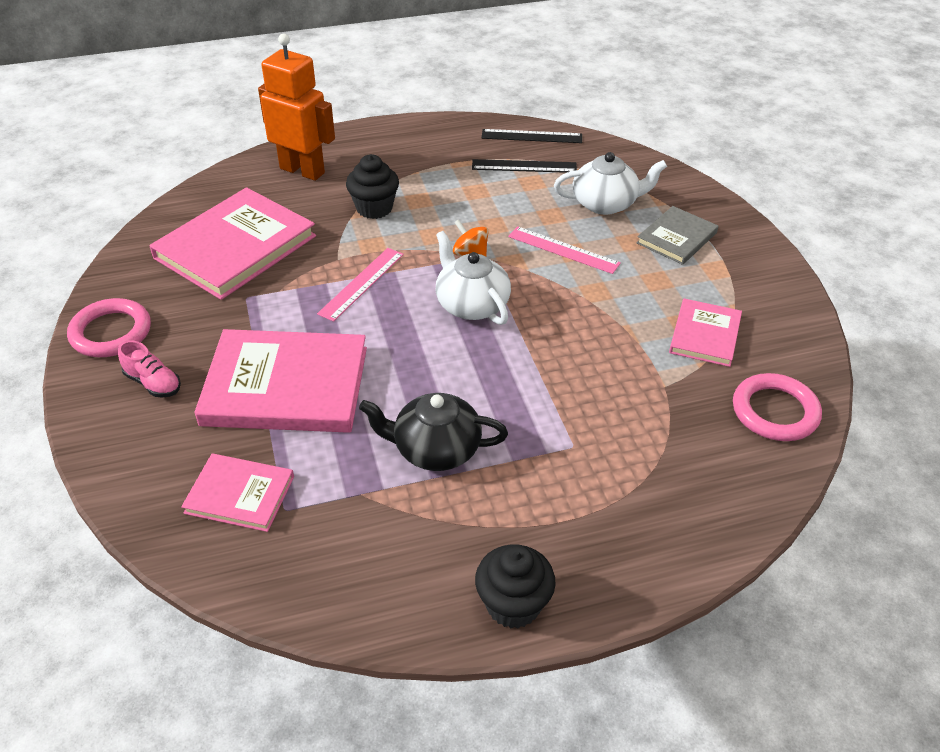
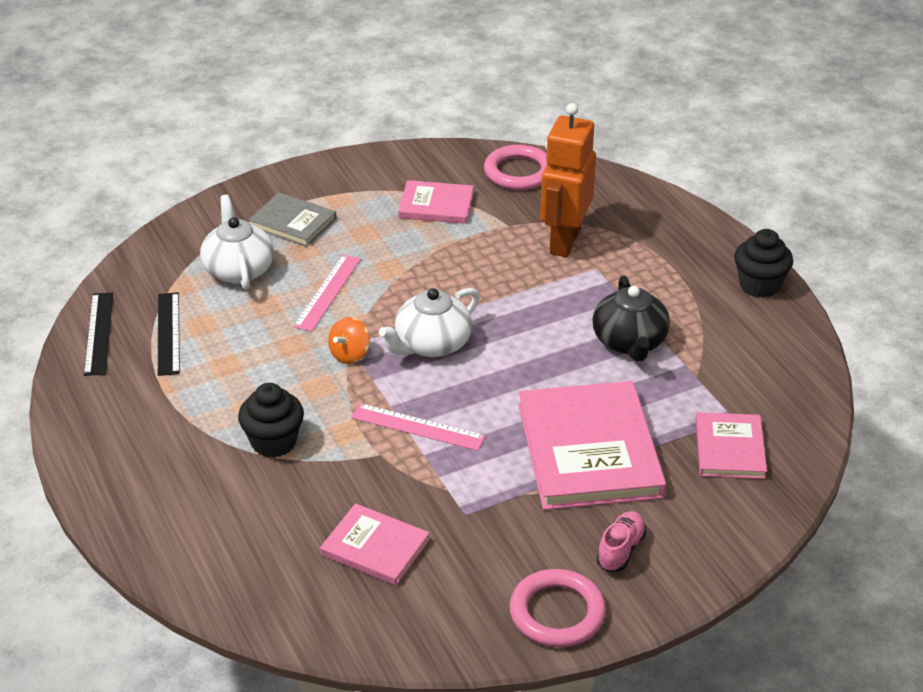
camera: 100 degrees left, 5 degrees down
(235, 247) = (375, 547): pink book -> pink book, size x0.54
(302, 170) = (196, 525): orange robot -> orange robot (564, 241)

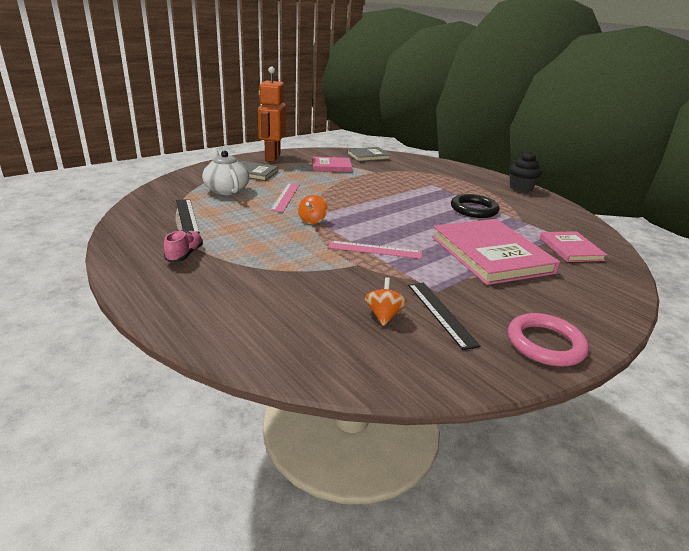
camera: 15 degrees left, 10 degrees down
(99, 333) = (137, 218): black ruler -> black ruler (441, 313)
(273, 442) = (279, 262): black cupcake -> none
(375, 547) = (383, 315): pink book -> orange spinning top
(431, 344) = (361, 214): white teapot -> none
(518, 172) = (368, 156): pink ring -> grey book
(564, 241) = (408, 176): orange robot -> orange robot (272, 157)
(620, 550) = (555, 302): pink shoe -> pink shoe (185, 255)
(630, 342) = (474, 209): black teapot -> black ring

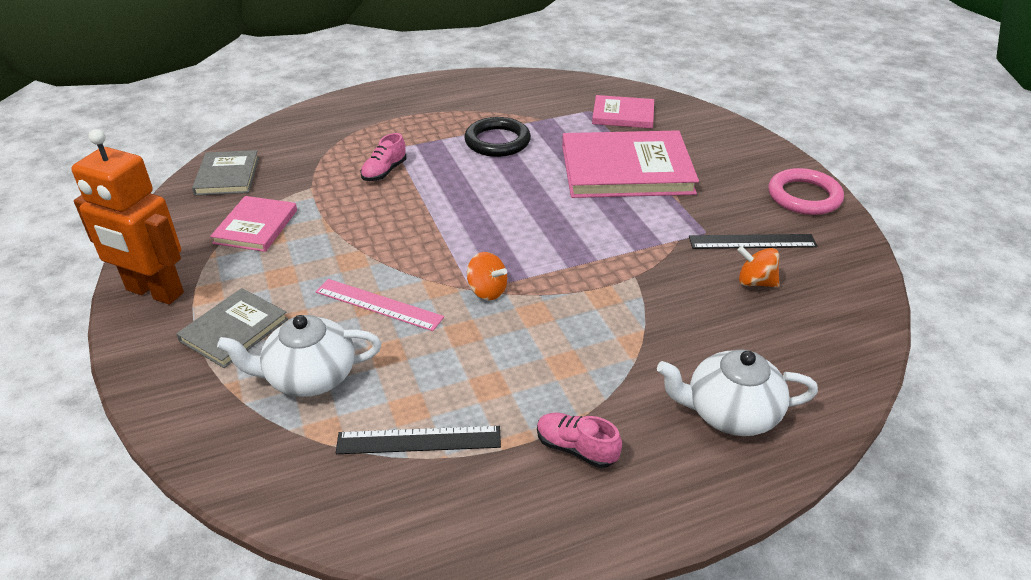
camera: 70 degrees left, 10 degrees up
(224, 305) = (730, 413): none -> white teapot
(375, 250) = (597, 252): pink ruler -> none
(405, 185) = (384, 172): none -> pink shoe
(520, 188) = (441, 85): black cupcake -> none

